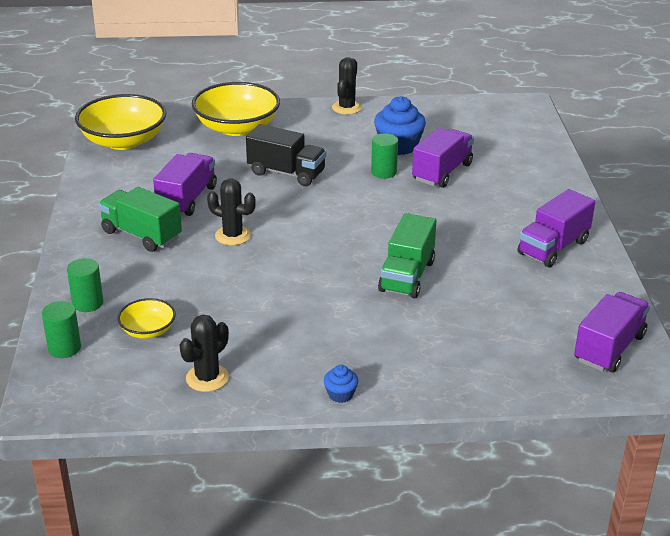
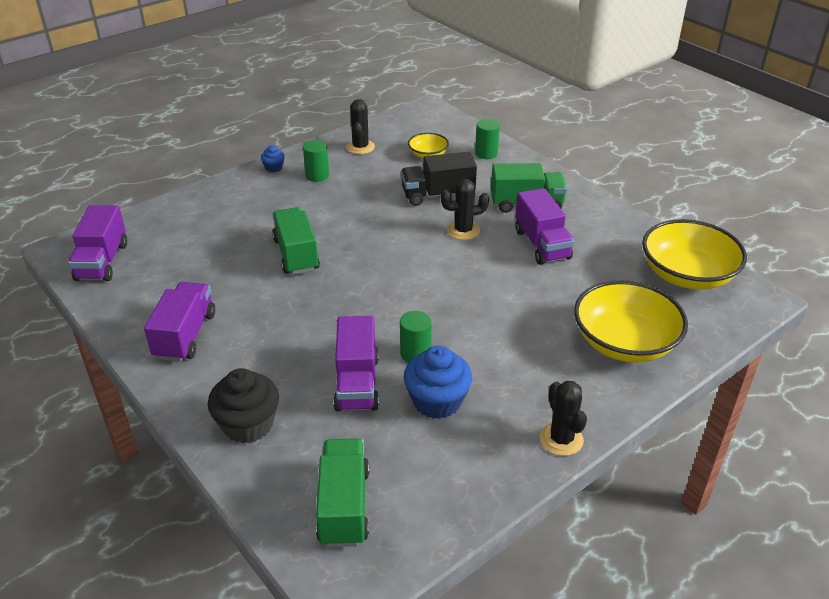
camera: 145 degrees right, 5 degrees up
(64, 348) = (459, 131): green cylinder -> green cylinder (317, 176)
(286, 173) = (502, 308): black truck -> black truck (438, 195)
(502, 127) = (344, 506): none -> green truck
(535, 178) = (248, 424): none -> black cupcake

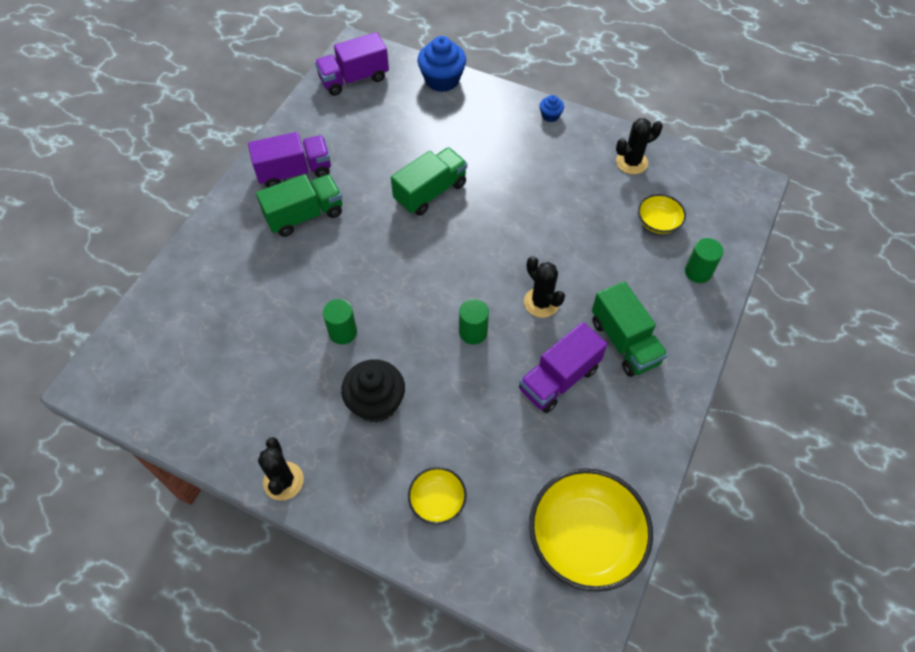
camera: 65 degrees right, 20 degrees up
(248, 424) = (218, 256): black cupcake -> black cupcake (376, 402)
(317, 176) = (558, 152): green cylinder -> green cylinder (473, 332)
(344, 506) = (160, 351): green truck -> green truck (305, 215)
(357, 383) = (289, 305): purple truck -> none
(437, 401) = (292, 370): blue cupcake -> blue cupcake (442, 80)
(438, 195) = (589, 258): black truck -> none
(561, 439) = (283, 481): black cactus -> black cactus turned 60 degrees counterclockwise
(624, 342) = (437, 501): yellow bowl -> yellow bowl, size x0.50

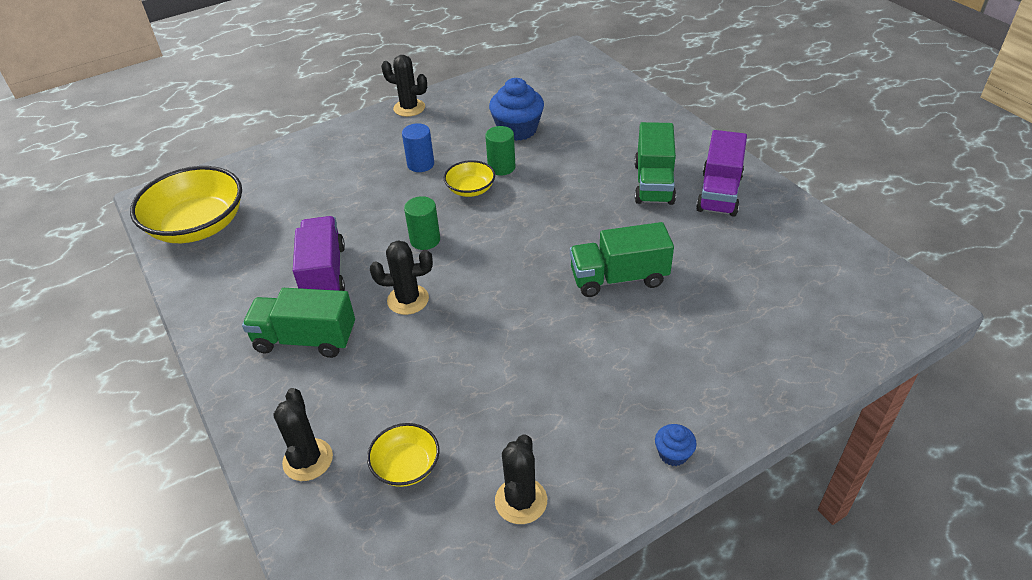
camera: 125 degrees right, 15 degrees down
(354, 79) = (858, 283): purple truck -> none
(376, 402) = (420, 164): black cupcake -> blue cylinder
(430, 192) = (618, 278): green truck -> green truck turned 90 degrees clockwise
(437, 501) = (314, 167): yellow bowl -> yellow bowl (470, 189)
(442, 80) = (815, 367): blue cupcake -> blue cupcake (517, 129)
(698, 272) = (308, 460): green cylinder -> black cactus

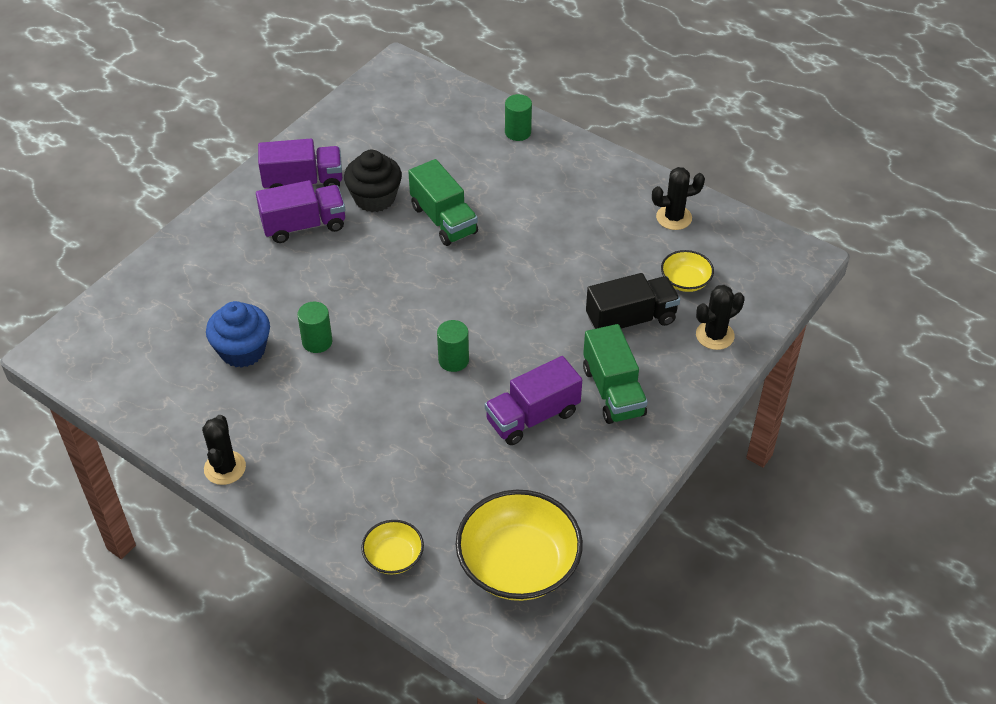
camera: 115 degrees left, 5 degrees up
(384, 388) = (631, 319): none -> black truck
(408, 300) = (534, 342): black cactus -> none
(420, 164) = (335, 411): blue cylinder -> none
(470, 189) = (363, 353): yellow bowl -> yellow bowl (393, 557)
(653, 183) = (304, 225): green truck -> purple truck
(673, 454) = (596, 159): blue cupcake -> none
(675, 235) = (374, 198): none -> black cupcake
(755, 385) = (518, 132): none -> green cylinder

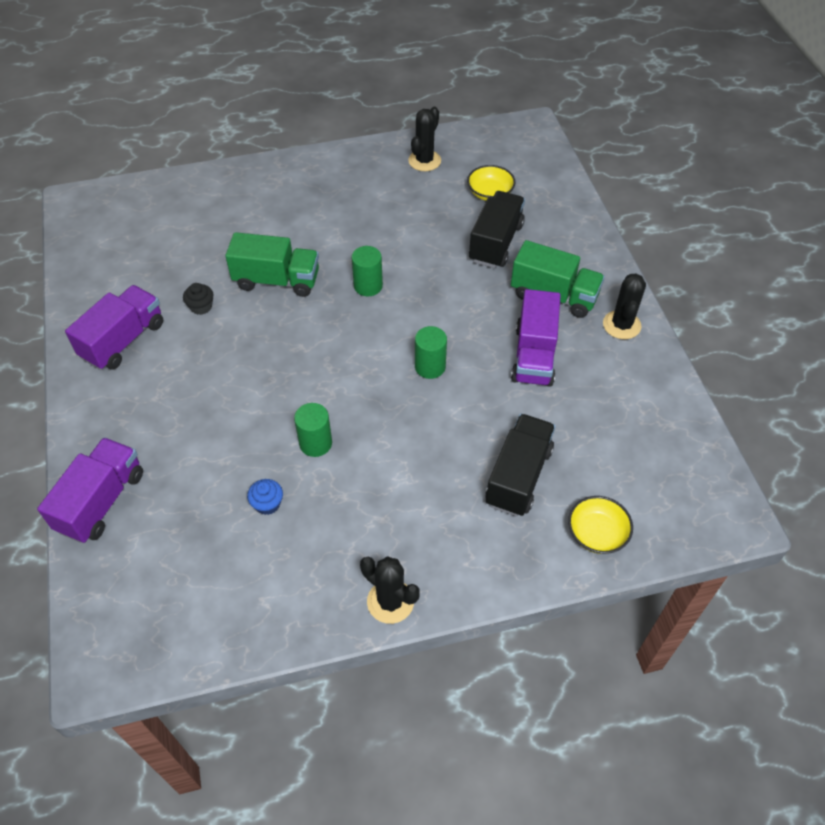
camera: 50 degrees left, 5 degrees up
(242, 350) = (267, 504): blue cupcake -> blue cupcake, size x0.49
(304, 225) = (174, 371): purple truck -> purple truck (101, 501)
(374, 198) = (201, 306): black cupcake -> black cupcake, size x0.49
(401, 477) = (518, 476): none -> black truck
(518, 132) = (240, 183): green cylinder -> green cylinder (368, 286)
(518, 564) = (670, 455): yellow bowl -> none
(715, 335) = (555, 211): black cactus -> black cactus (621, 325)

